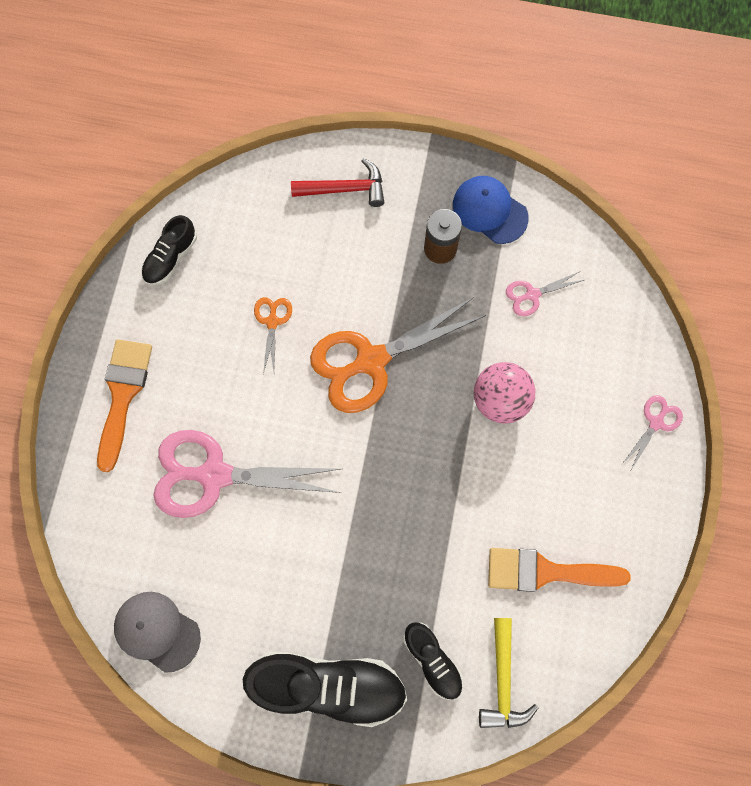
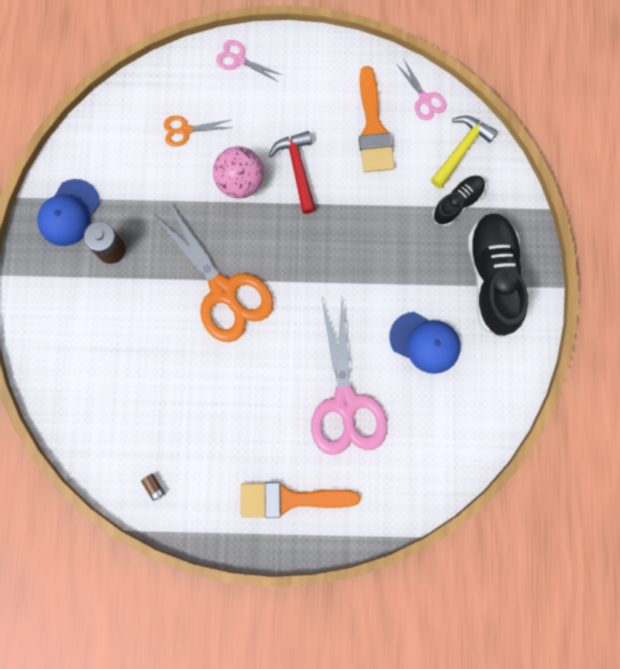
camera: 100 degrees left, 5 degrees up
(157, 631) = (480, 421): grey cap -> none
(171, 258) = (154, 487): black shoe -> brown battery
(265, 582) = (425, 342): none -> blue cap
(272, 321) = (201, 382): orange scissors -> orange scissors (185, 130)
(345, 189) = (64, 342): red hammer -> red hammer (297, 169)
(503, 681) = (461, 149): yellow hammer -> yellow hammer turned 45 degrees counterclockwise
(532, 295) = (143, 167): pink scissors -> pink scissors (424, 99)

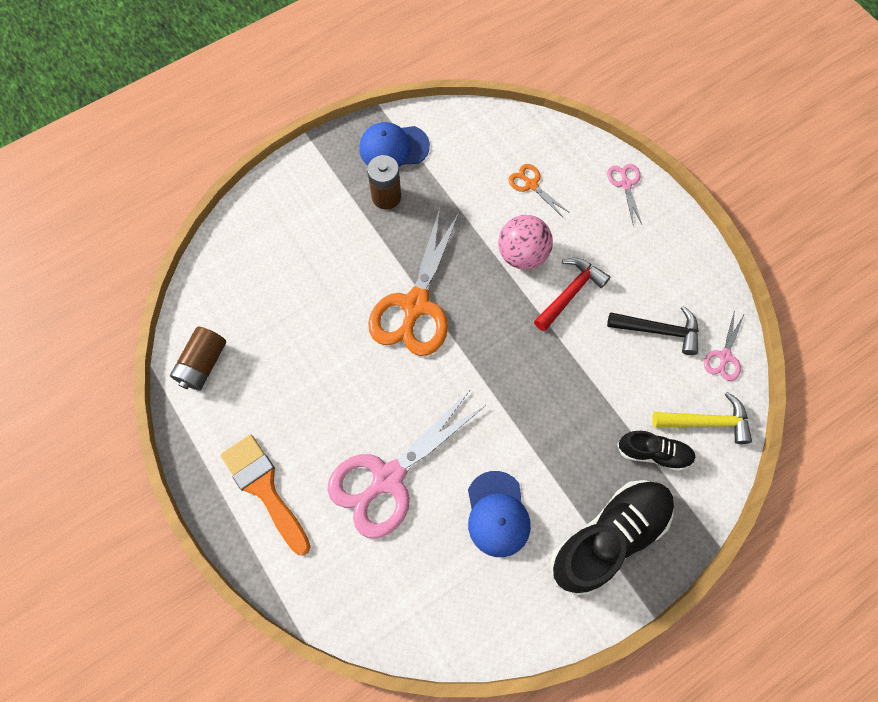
camera: 55 degrees right, 10 degrees down
(154, 487) = (203, 364): brown battery -> brown battery, size x2.23
(373, 128) = (659, 330): orange brush -> black hammer

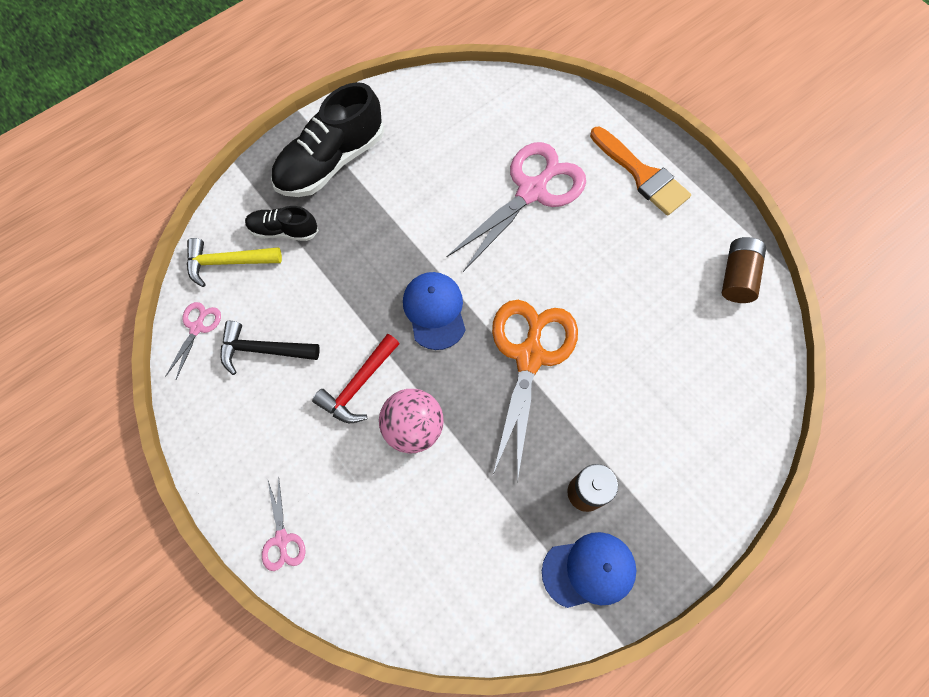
camera: 175 degrees right, 0 degrees up
(497, 514) = (430, 171): blue cap -> blue cap (434, 311)
(531, 185) = (404, 527): orange scissors -> none

